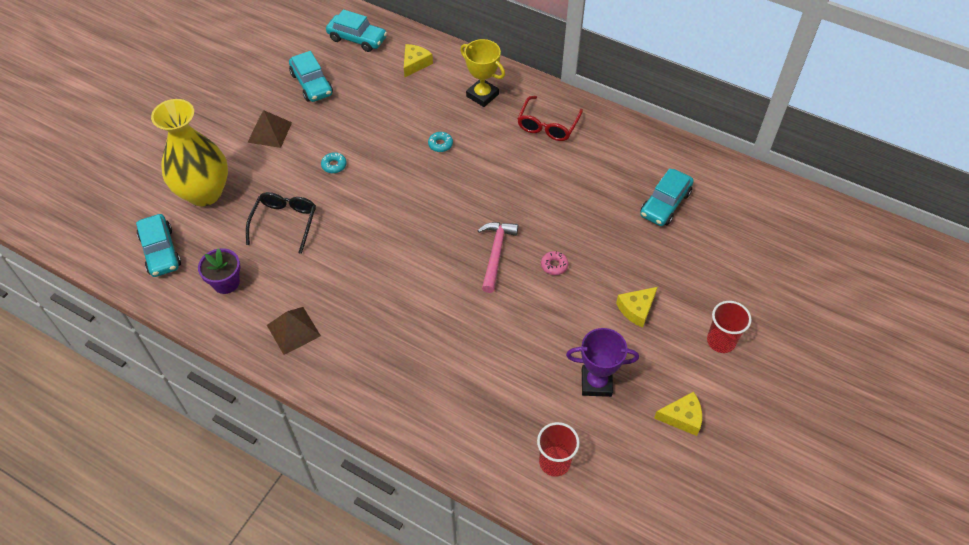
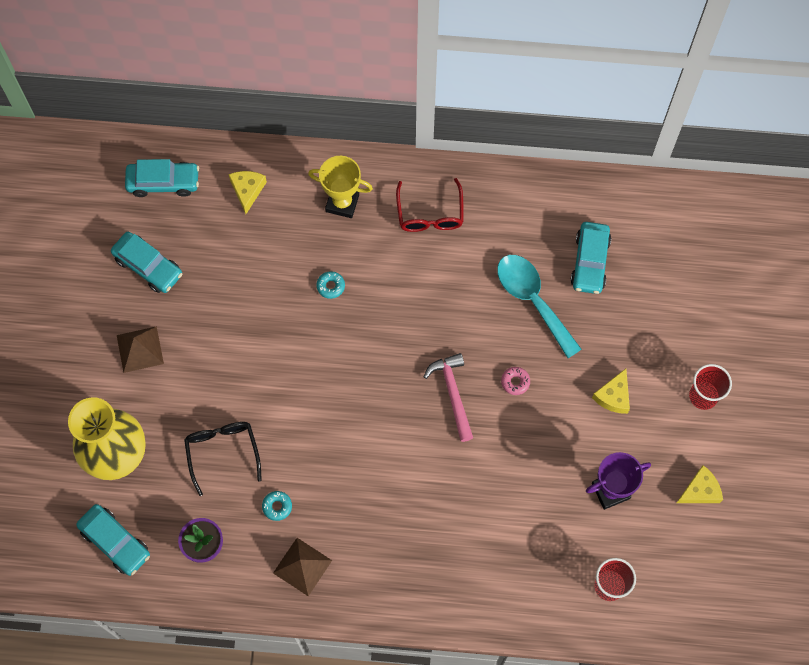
camera: 25 degrees left, 15 degrees up
(334, 165) = (233, 361): turquoise donut -> turquoise donut (277, 506)
(601, 212) = (532, 300): none -> turquoise spoon

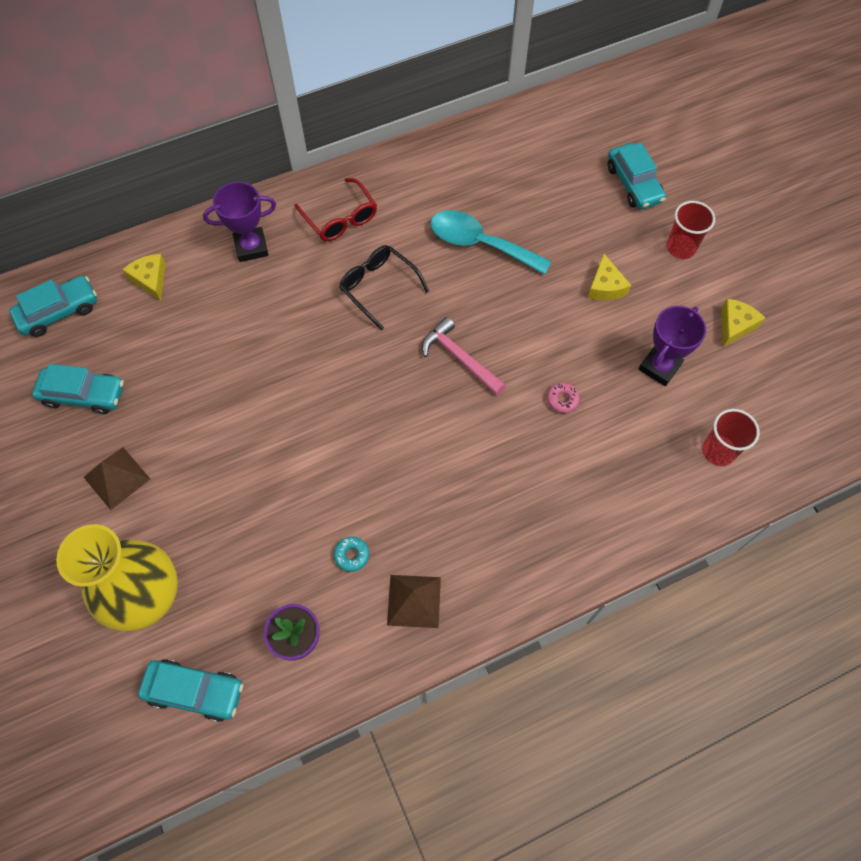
camera: 30 degrees left, 5 degrees down
(222, 452) = (262, 532): black glasses -> black glasses (378, 287)
(330, 286) = (283, 323): turquoise donut -> none
(342, 203) = (251, 247): yellow trophy -> purple trophy
(515, 382) = (510, 319): pink donut -> pink donut (562, 400)
(590, 262) = (509, 190): turquoise car -> turquoise car (633, 184)

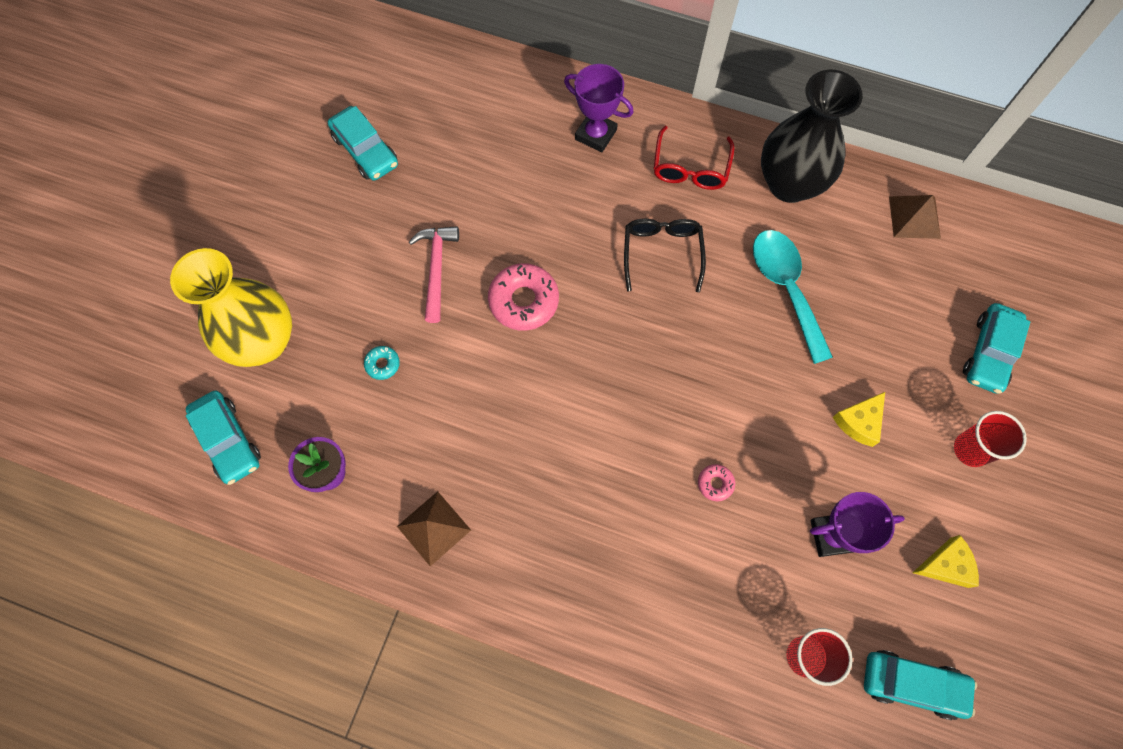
camera: 45 degrees right, 5 degrees up
(59, 312) = (409, 70): turquoise car -> turquoise car (912, 684)
(117, 478) = (327, 234): brown pyramid -> brown pyramid (914, 217)
(150, 279) = (496, 99): yellow cheese -> none
(317, 397) = (523, 301): none -> pink donut
(352, 555) = (425, 448): turquoise donut -> turquoise donut (382, 364)
(415, 178) = (789, 184): none -> black vase
(460, 358) = (666, 371): pink hammer -> pink hammer (436, 269)

